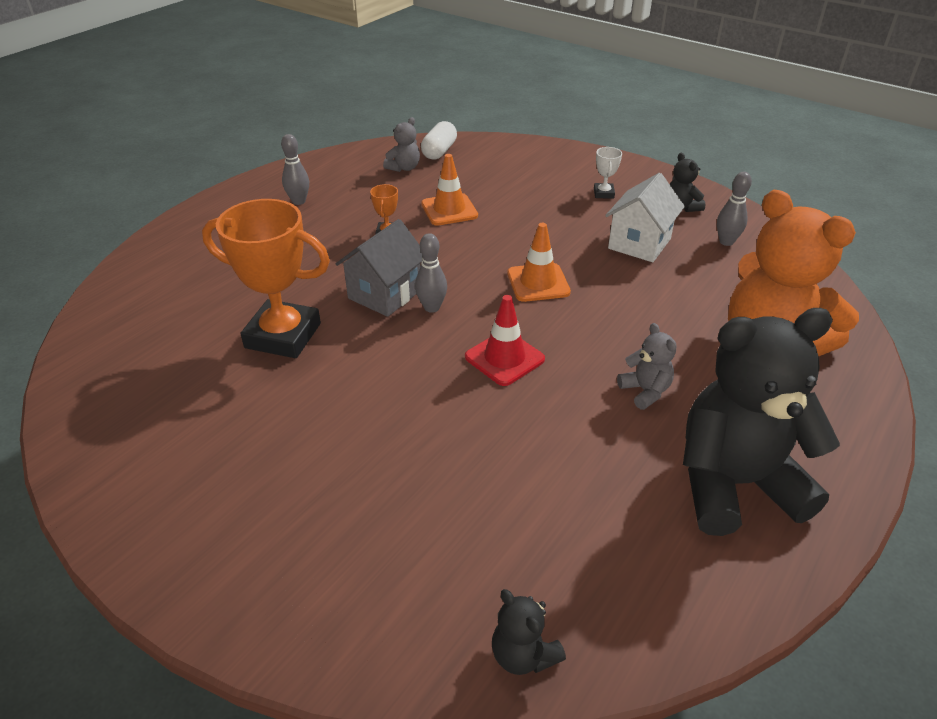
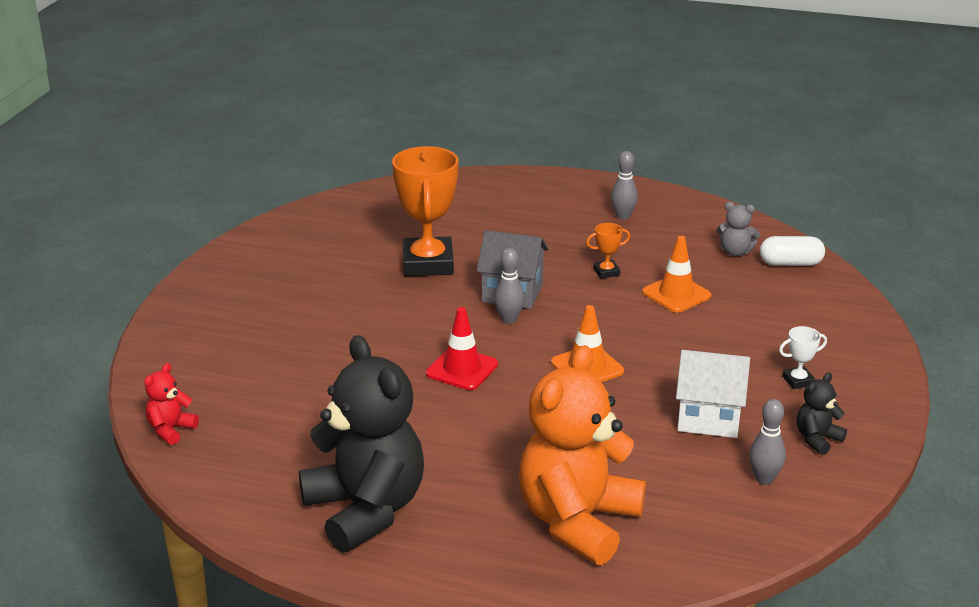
camera: 70 degrees right, 10 degrees down
(523, 654) = (171, 430): black teddy bear -> red teddy bear
(645, 391) = (460, 450): grey teddy bear -> none

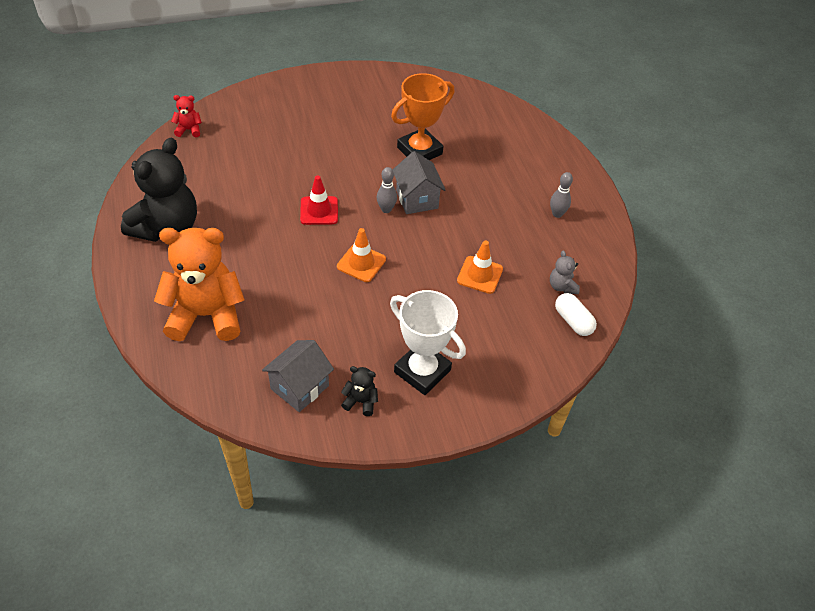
camera: 55 degrees right, 20 degrees up
(606, 272) = (478, 232): orange trophy -> none
(708, 418) = (346, 339): white house -> none
(764, 479) = (300, 387): grey bowling pin -> grey house
(798, 381) = (422, 371): white trophy -> white trophy, size x2.36

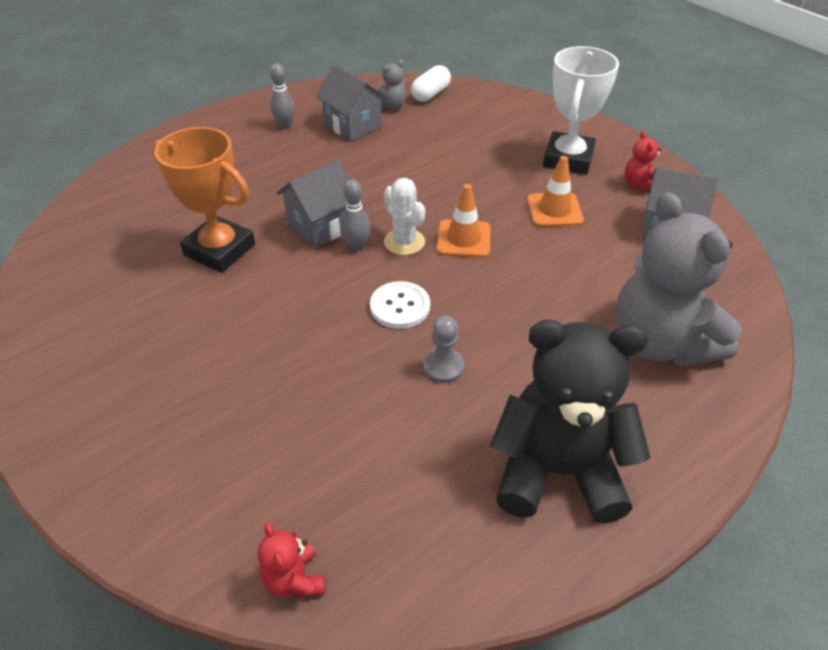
camera: 110 degrees left, 5 degrees down
(206, 315) = (660, 342): orange teddy bear -> grey teddy bear
(261, 212) = (443, 367): none -> grey pawn
(319, 211) = (400, 306): red traffic cone -> white button
(361, 401) = (639, 184): black teddy bear -> red teddy bear
(376, 233) = (404, 242): none -> white cactus
(480, 275) = (414, 154): orange traffic cone -> orange traffic cone (554, 210)
(539, 252) = (353, 126): none -> grey house

